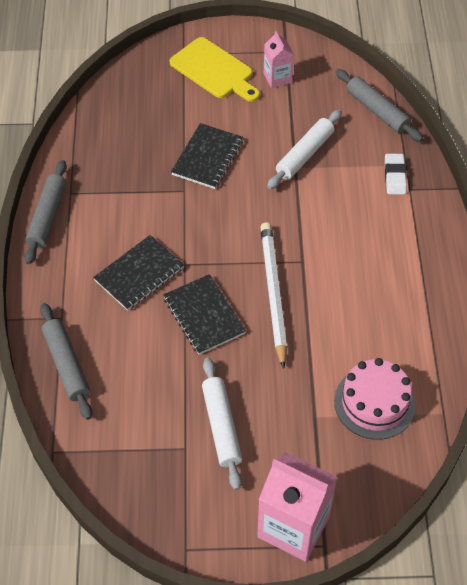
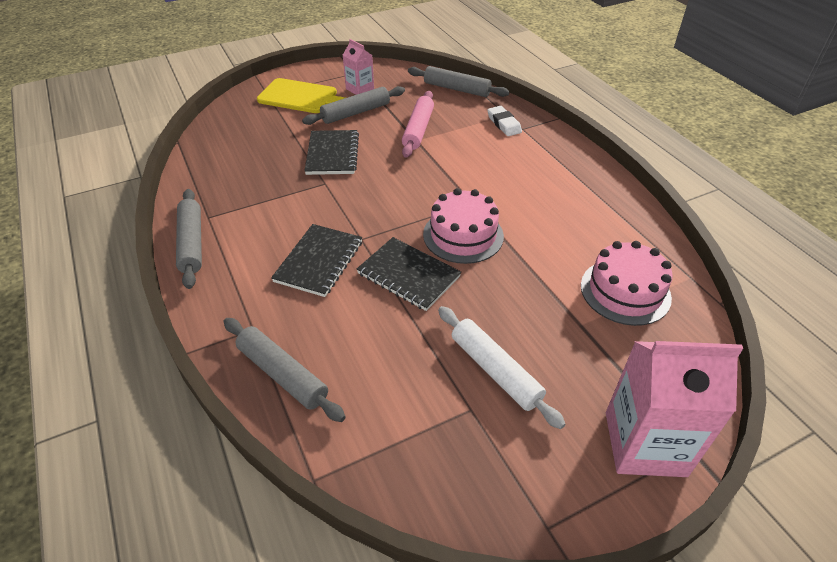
camera: 25 degrees left, 10 degrees down
(256, 110) = (356, 112): none -> grey rolling pin
(273, 293) = (463, 235): white pencil -> pink cake
(304, 154) = (418, 130): white rolling pin -> pink rolling pin

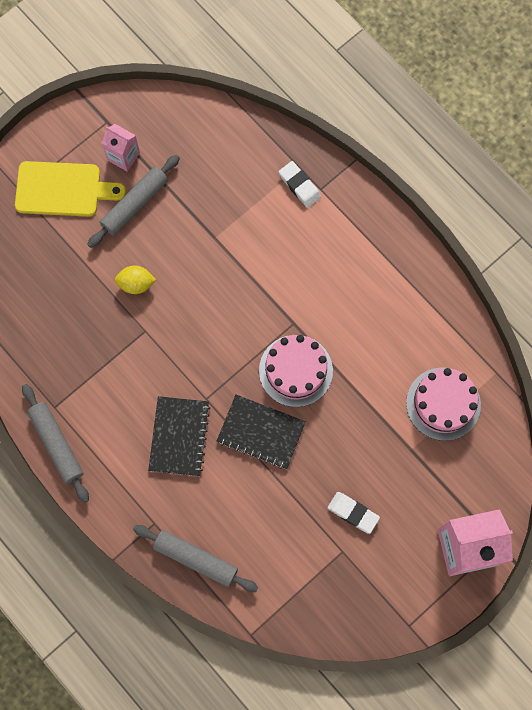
camera: 15 degrees left, 30 degrees up
(332, 154) = (136, 284): black notebook -> yellow lemon
(418, 130) = (211, 219): pink rolling pin -> none
(457, 89) = (233, 129): grey rolling pin -> none
(495, 370) = (353, 513): white rolling pin -> white eraser

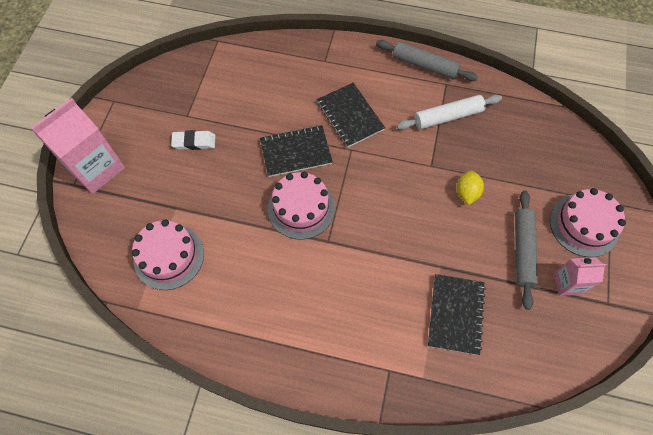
camera: 145 degrees right, 10 degrees down
(63, 189) = (584, 225): yellow cutting board -> pink cake
(85, 370) = (448, 117): none -> white rolling pin
(136, 284) = (466, 193): yellow lemon -> yellow lemon turned 45 degrees counterclockwise
(195, 559) = (283, 58): grey rolling pin -> none
(235, 193) = (455, 314): none -> black notebook
(299, 186) = (409, 360): white eraser -> none

